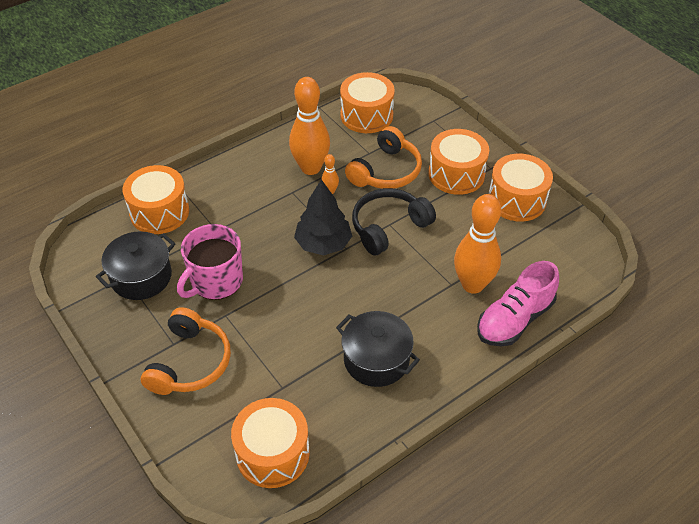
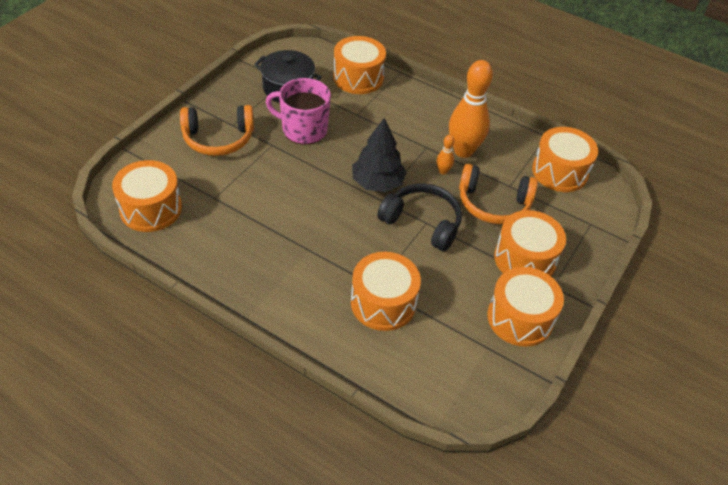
camera: 65 degrees right, 0 degrees up
(376, 360) = (264, 250): black pot -> none
(472, 284) = (383, 303): orange bowling pin -> orange drum
(514, 319) = (355, 346): pink shoe -> none

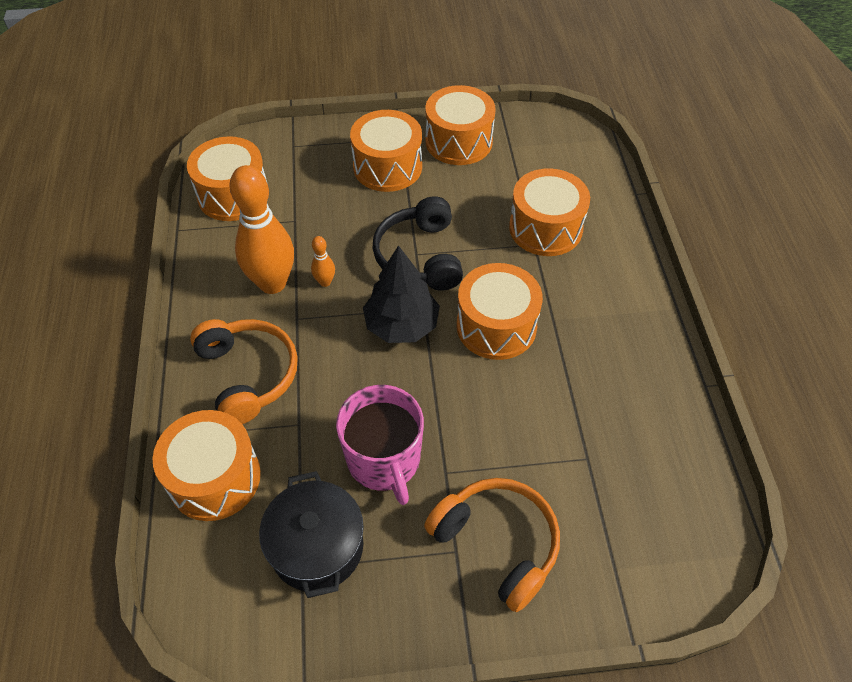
camera: 125 degrees left, 5 degrees up
(151, 208) = (674, 508): orange drum -> orange drum (496, 326)
(493, 203) = (335, 220): orange headphones -> orange headphones (247, 375)

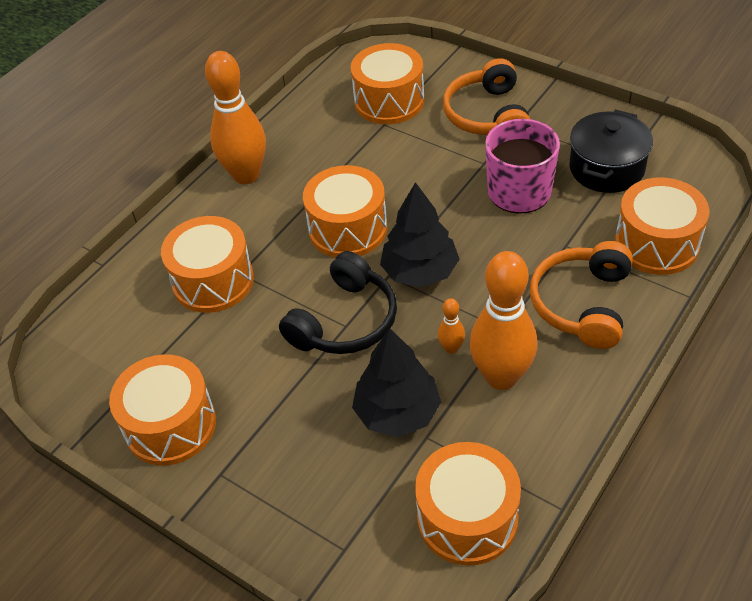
camera: 135 degrees left, 5 degrees down
(326, 223) = (397, 412): none -> black tree
(387, 167) = (273, 442): orange drum -> orange drum (389, 101)
(637, 321) = (246, 175): none -> orange bowling pin

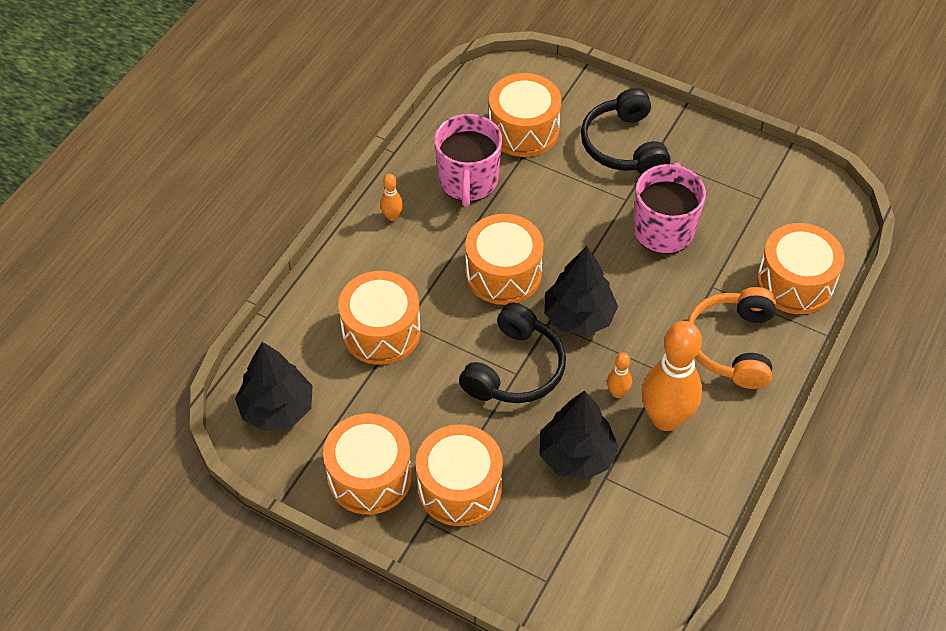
camera: 10 degrees left, 5 degrees up
(91, 353) = (277, 409): none -> black tree
(246, 175) = (392, 216): orange bowling pin -> orange bowling pin, size x0.43
(327, 145) = (468, 181): none -> pink mug
(467, 518) = (649, 548): orange drum -> orange drum (459, 487)
(488, 115) = (624, 145): orange headphones -> black headphones
(606, 168) = (744, 204): black pot -> none

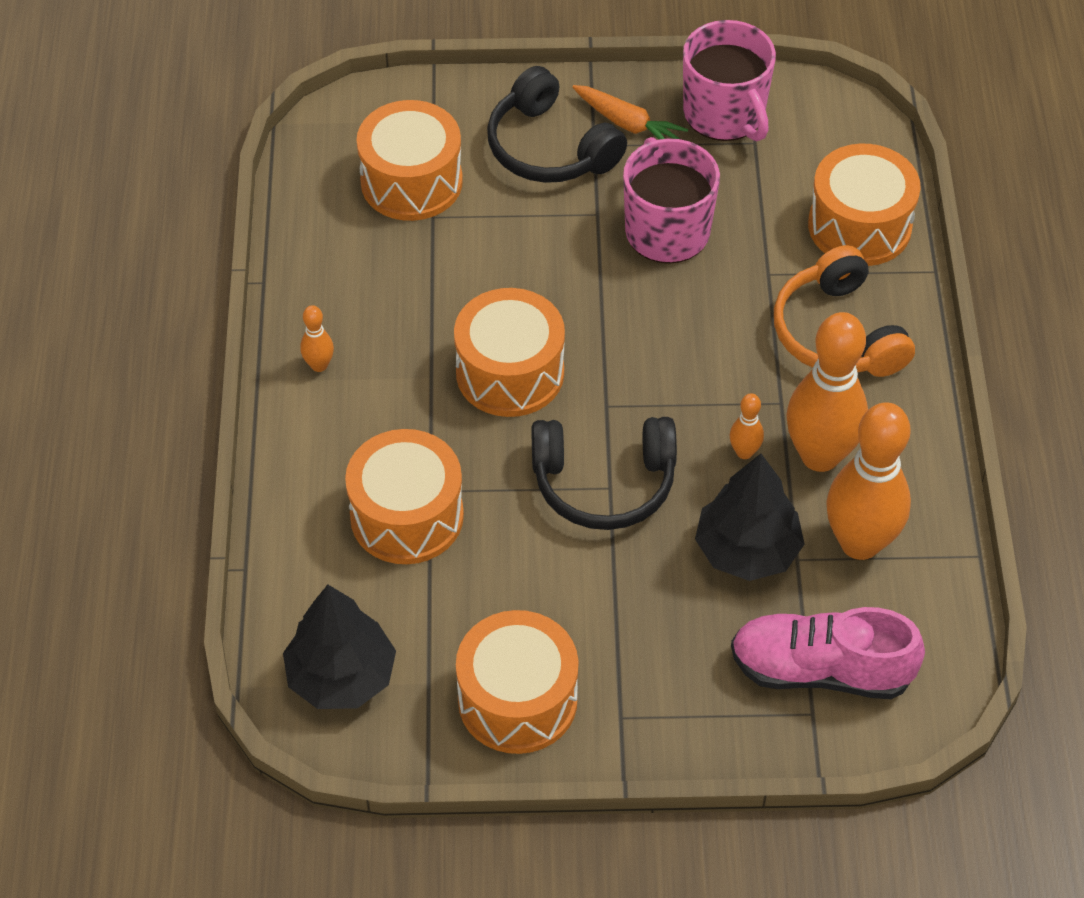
camera: 30 degrees left, 0 degrees up
(459, 487) = (636, 657): orange drum -> none
(468, 181) = (386, 277): pink mug -> pink mug (725, 114)
(514, 369) = (604, 482): black headphones -> black headphones turned 90 degrees clockwise
(571, 556) = (821, 670): none -> pink shoe
(578, 316) = (637, 383): black tree -> none
(653, 488) = (860, 543): none -> orange bowling pin
(684, 151) = (627, 123): none -> orange carrot

